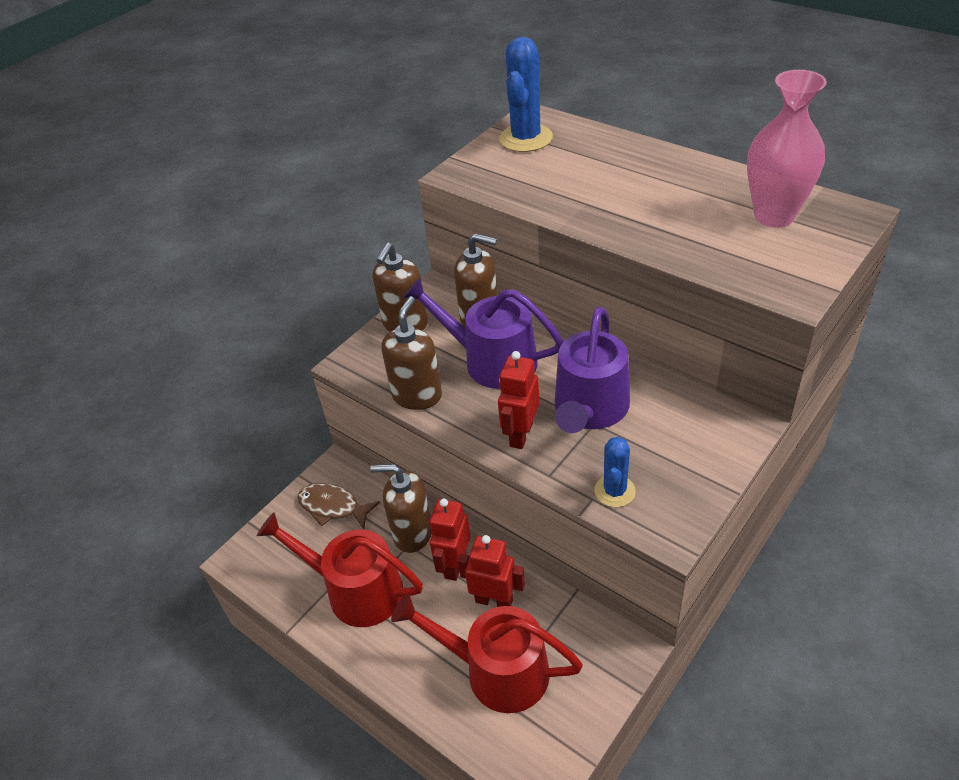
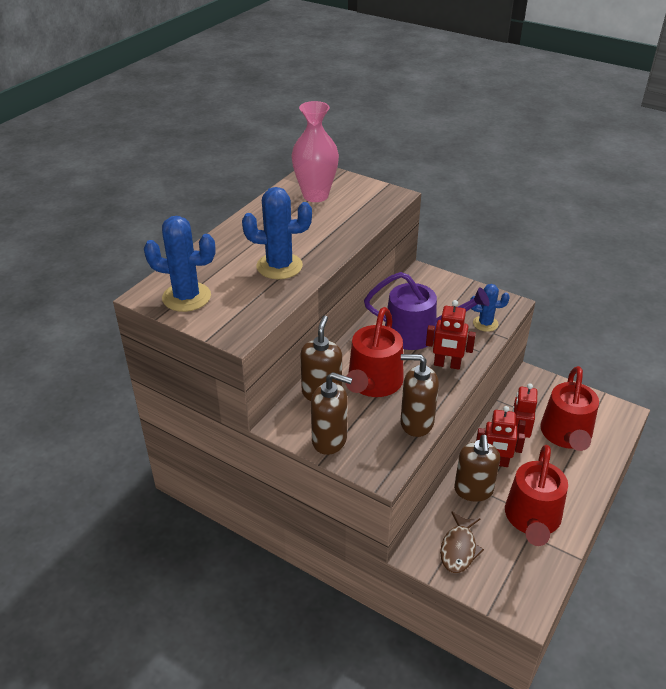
camera: 100 degrees left, 5 degrees down
(492, 361) = (373, 383): purple watering can -> red watering can
(584, 193) = (279, 266): none -> blue cactus

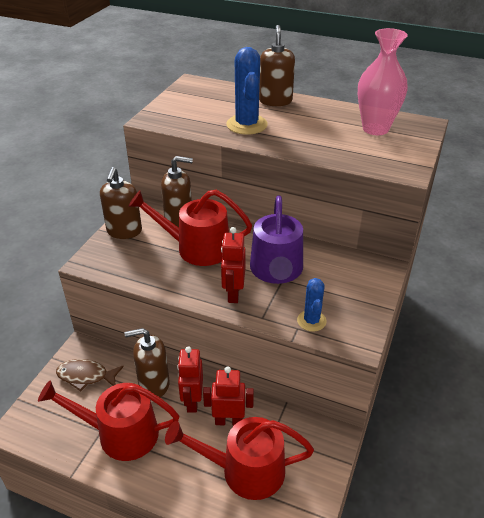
camera: 80 degrees right, 0 degrees up
(186, 297) = (193, 95): blue cactus -> none
(416, 423) = (148, 278): brown soap dispenser -> brown soap dispenser (275, 101)

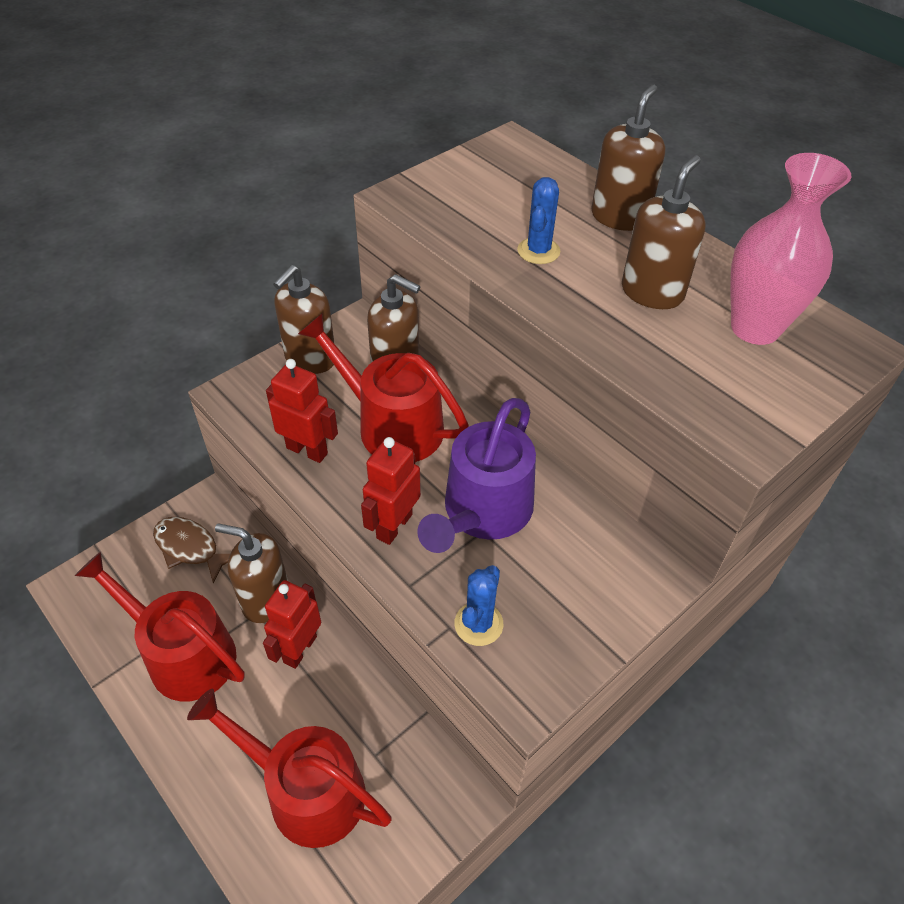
camera: 25 degrees right, 10 degrees up
(229, 421) = (329, 703): red robot -> red robot (307, 450)
(247, 125) = (538, 251): blue cactus -> blue cactus, size x0.60
(317, 127) = (652, 292): none -> brown soap dispenser

